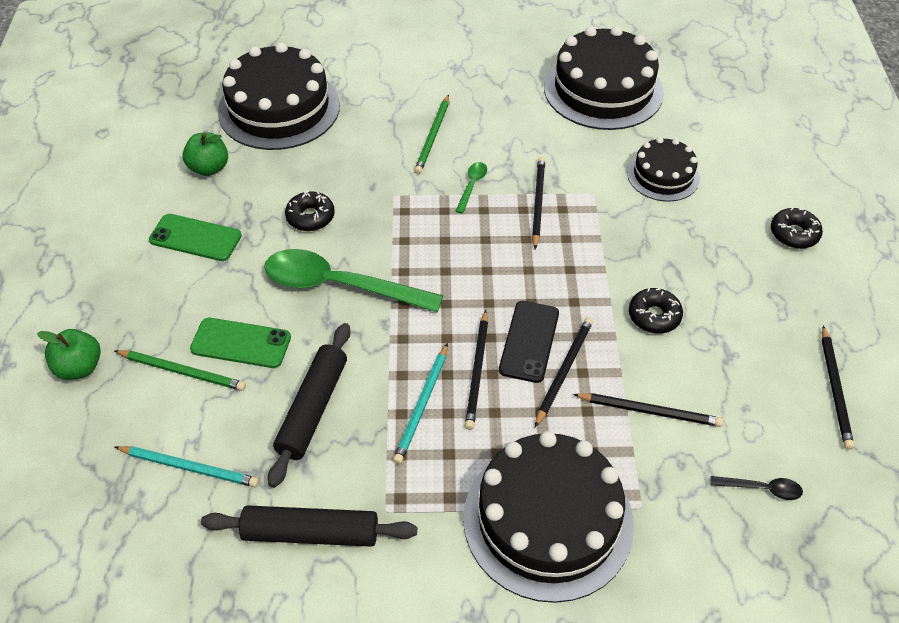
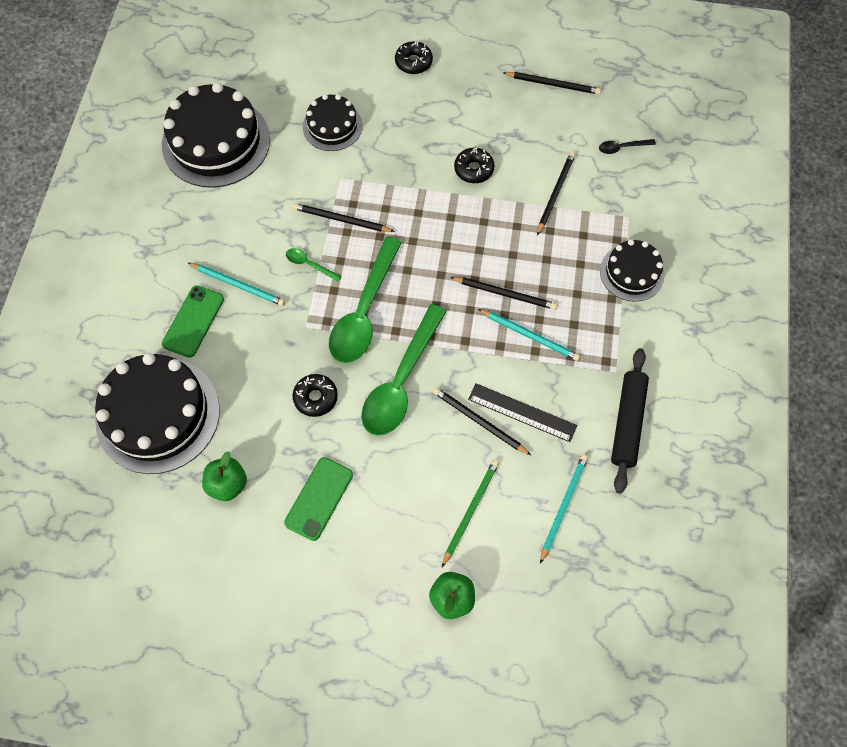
camera: 80 degrees left, 15 degrees up
(241, 343) = (448, 463): green phone -> green phone (193, 321)
(313, 409) = (522, 412): black rolling pin -> black ruler
(423, 240) = (364, 311): none -> green spoon
(433, 136) = (238, 285): green pencil -> turquoise pencil
(529, 341) = (483, 254): black phone -> none
(548, 520) = (632, 272): black cake -> black cake, size x0.56
(564, 370) = (513, 237): black pencil -> black pencil (479, 421)
(761, 489) = (622, 147): black spoon -> black spoon turned 120 degrees counterclockwise

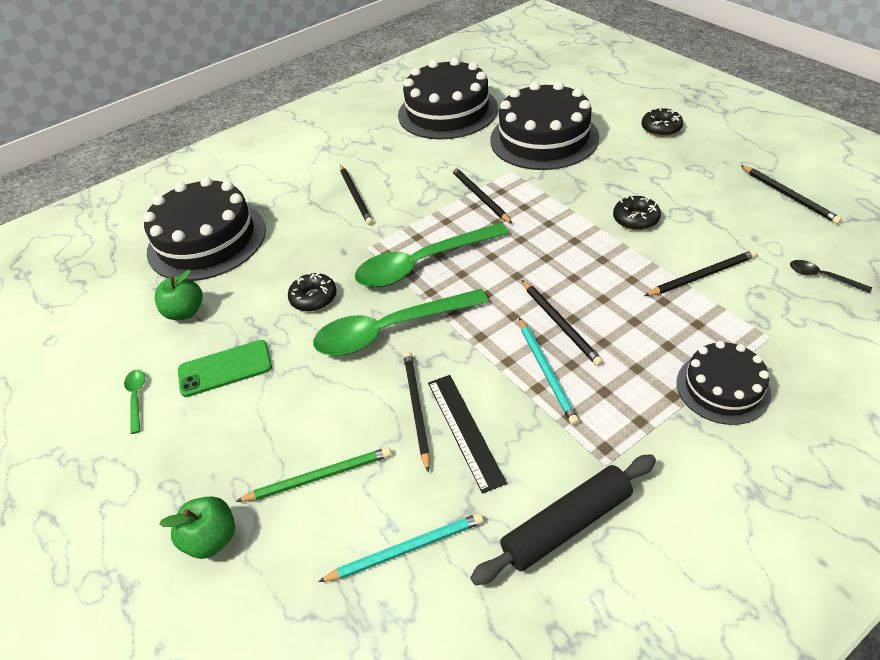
camera: 50 degrees right, 20 degrees down
(193, 321) = (300, 200): green phone -> none
(238, 285) = (356, 196): turquoise pencil -> black pencil
(309, 264) = (420, 211): green spoon -> green spoon (137, 398)
(332, 126) = (544, 138): black cake -> black cake, size x1.79

